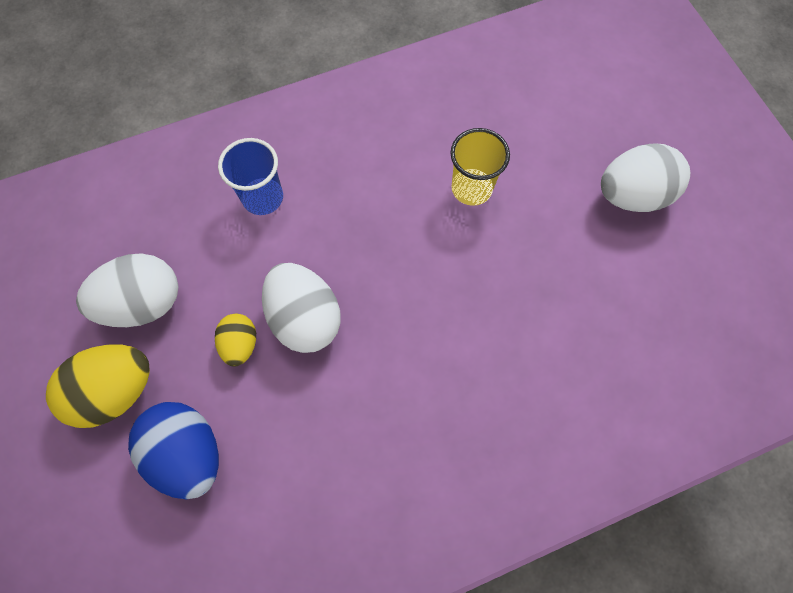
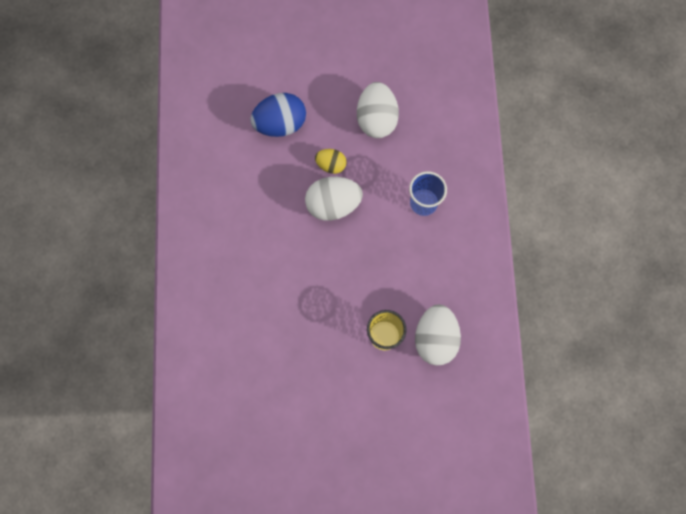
camera: 110 degrees right, 5 degrees up
(116, 391) = (329, 95): yellow egg -> none
(632, 195) = (340, 442): white egg -> white egg (435, 339)

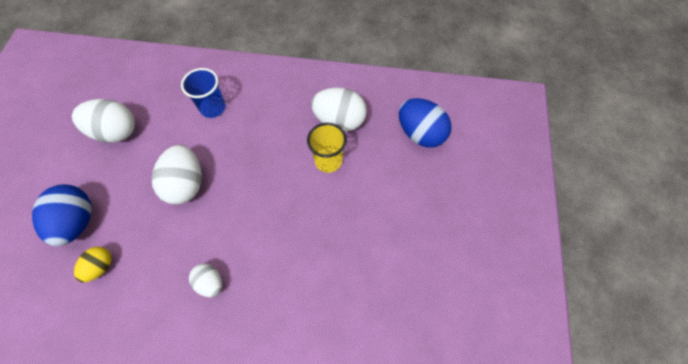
camera: 80 degrees left, 10 degrees down
(245, 256) = (210, 282): none -> white egg
(331, 165) = (144, 179): yellow egg -> yellow egg (100, 267)
(436, 430) = (420, 133): none -> blue egg

